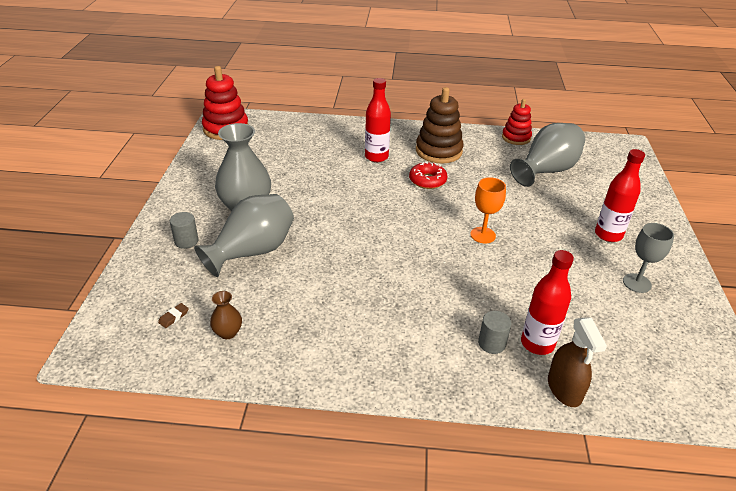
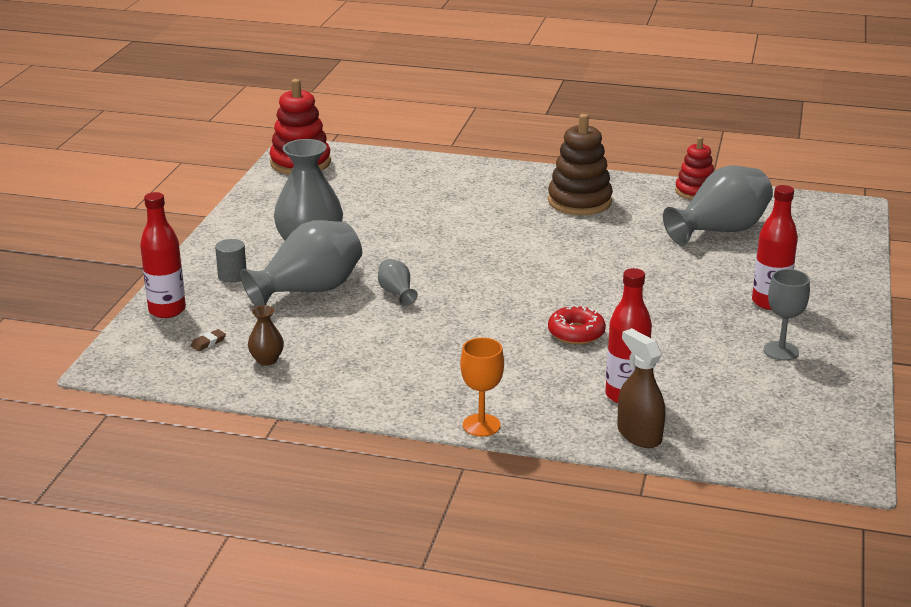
camera: 10 degrees right, 10 degrees down
(324, 248) = (396, 293): none -> grey vase
(376, 157) = (492, 204): red bottle -> red bottle (167, 310)
(427, 180) = (552, 233): red donut -> red donut (576, 333)
(483, 235) = (602, 292): orange goblet -> orange goblet (481, 425)
(491, 343) = (570, 391): grey cylinder -> none
(564, 389) = (639, 435): brown spray bottle -> brown spray bottle turned 150 degrees clockwise

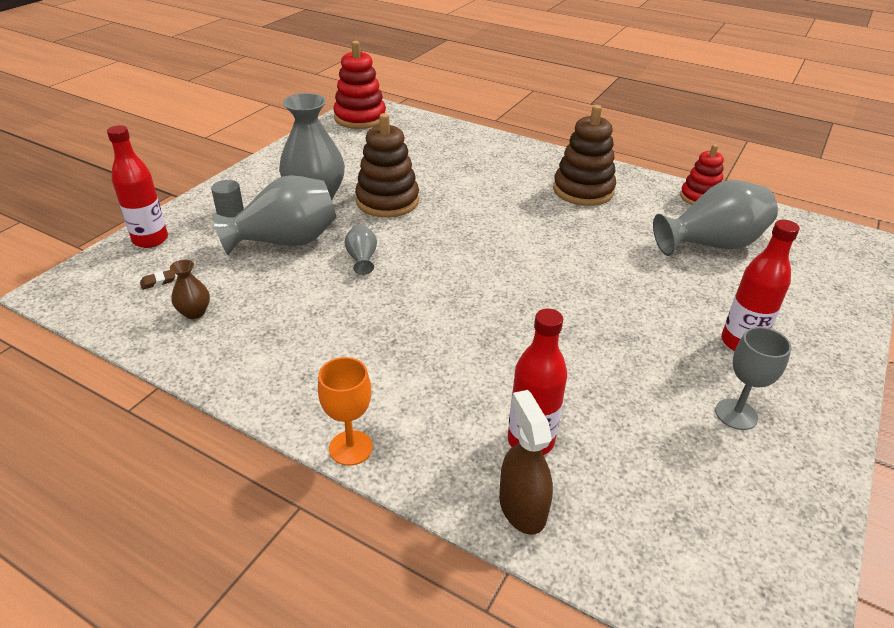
camera: 15 degrees right, 10 degrees up
(387, 240) = (387, 201): none -> brown stacking toy
(576, 333) = (513, 341): red donut -> none

